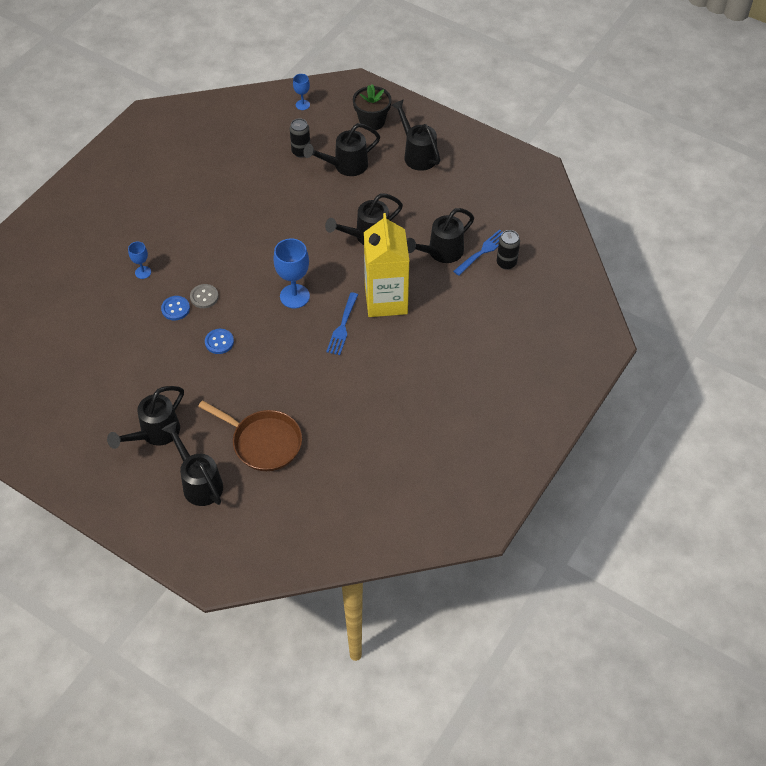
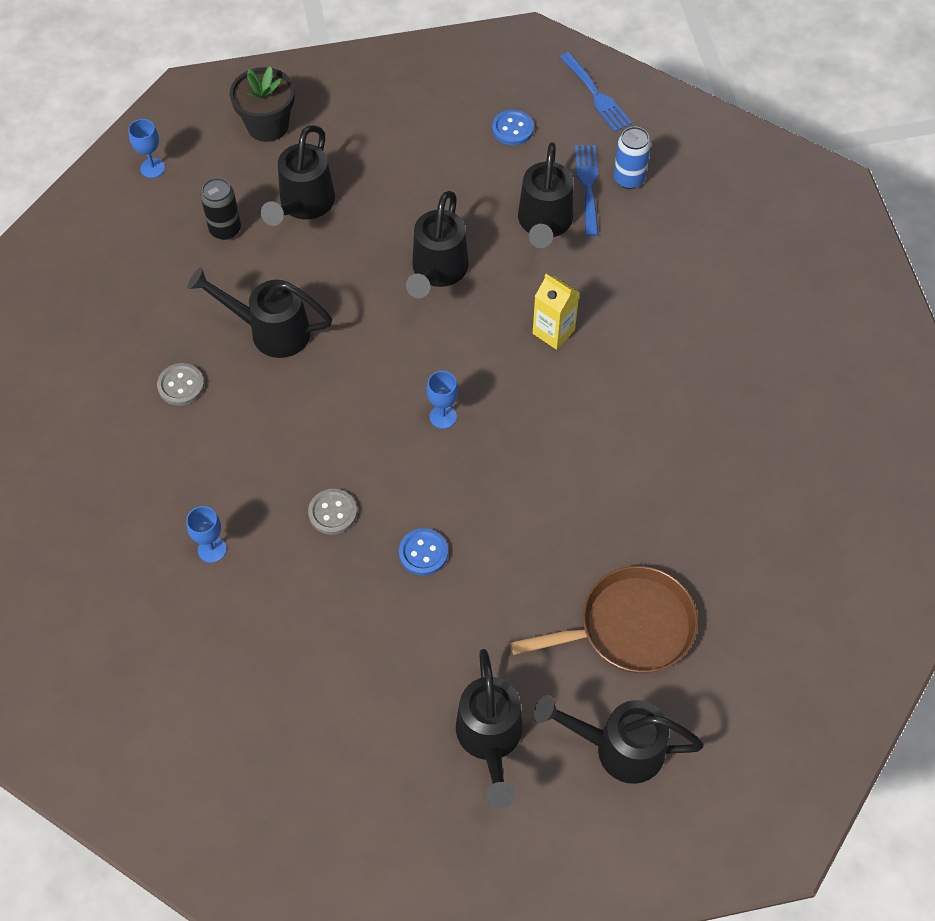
camera: 45 degrees left, 5 degrees up
(175, 309) = (315, 559): blue button -> blue button (512, 129)
(208, 200) = (181, 385): none -> grey button
(294, 296) = (443, 416): blue goblet -> blue goblet, size x0.55
(342, 326) = (544, 405): blue fork -> blue fork (596, 95)
(386, 300) = (553, 332): yellow carton -> yellow carton, size x0.49
(417, 154) = (372, 126): black watering can -> black watering can (270, 331)
(506, 263) = (629, 179): black can -> blue can

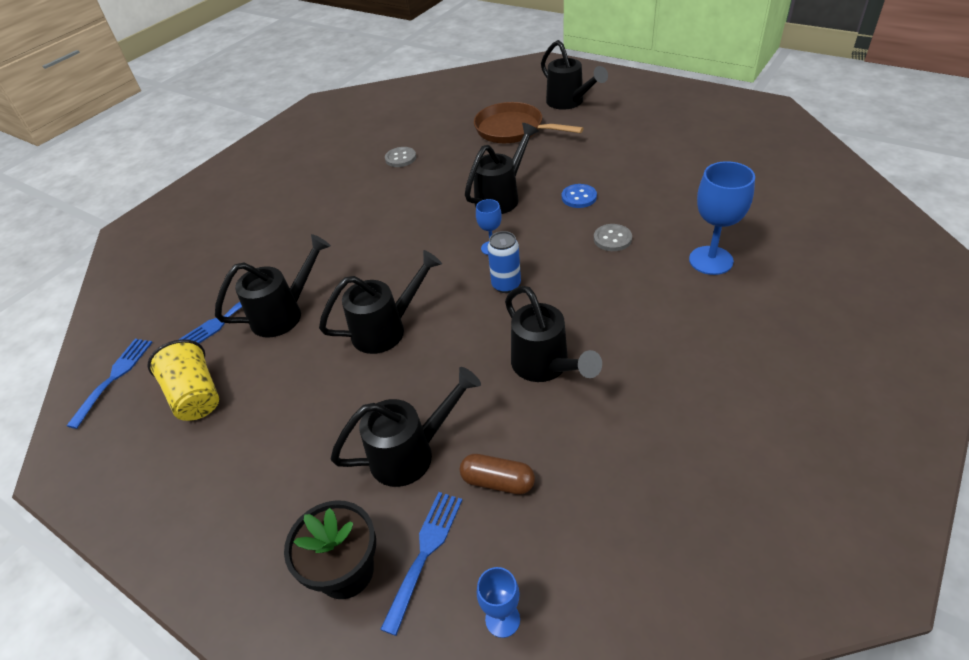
camera: 130 degrees left, 15 degrees down
(181, 385) = (652, 371): grey button -> grey button (400, 158)
(212, 549) = (711, 260): blue goblet -> blue goblet, size x1.83
(225, 229) = (498, 482): black can -> brown capsule
(230, 164) = (425, 553): none -> blue fork
(490, 739) = (624, 126): black watering can -> black watering can (501, 197)
(512, 129) = (196, 396): blue button -> yellow cup
(553, 332) = (373, 252): yellow carton -> none
(629, 179) = (199, 306): blue can -> blue can (506, 285)

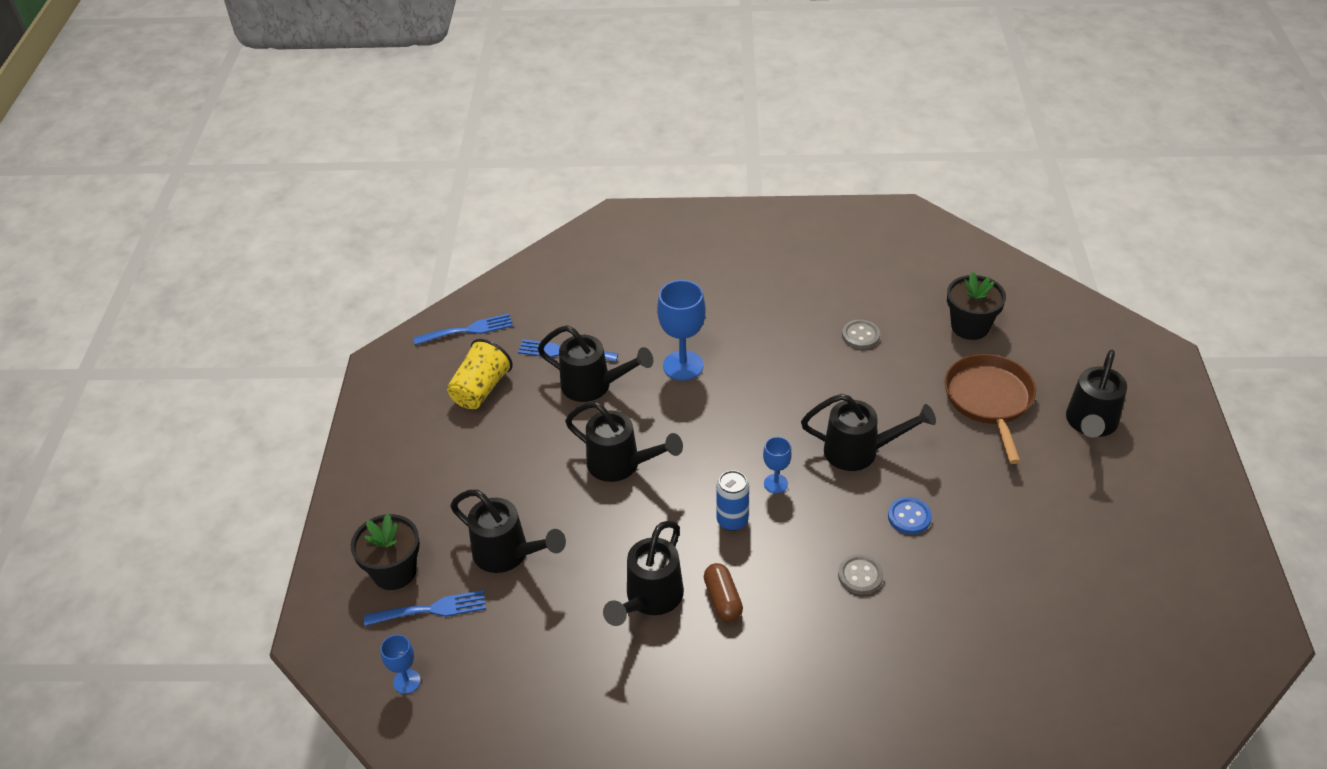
camera: 55 degrees right, 0 degrees up
(445, 114) = (970, 326): none -> black flower pot
(498, 482) = (514, 623): brown capsule -> brown capsule (723, 600)
(711, 260) = (886, 675): blue goblet -> blue goblet (683, 365)

